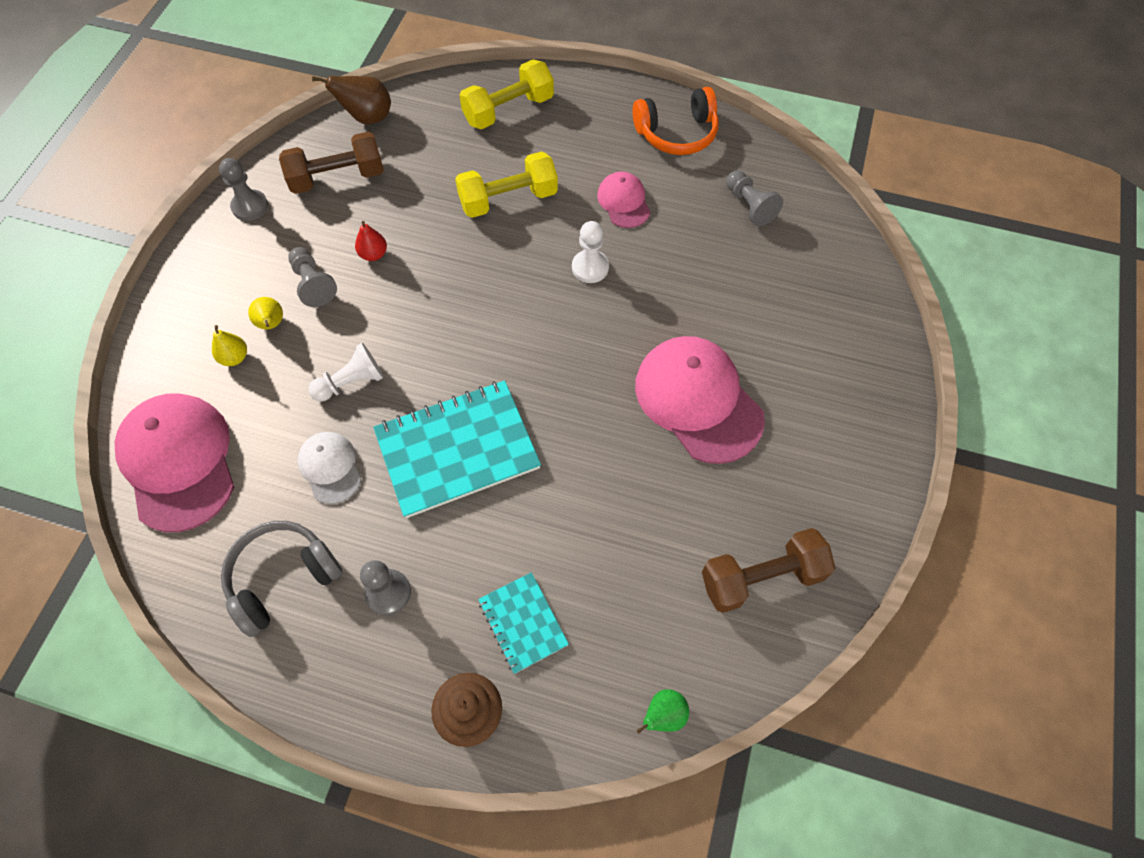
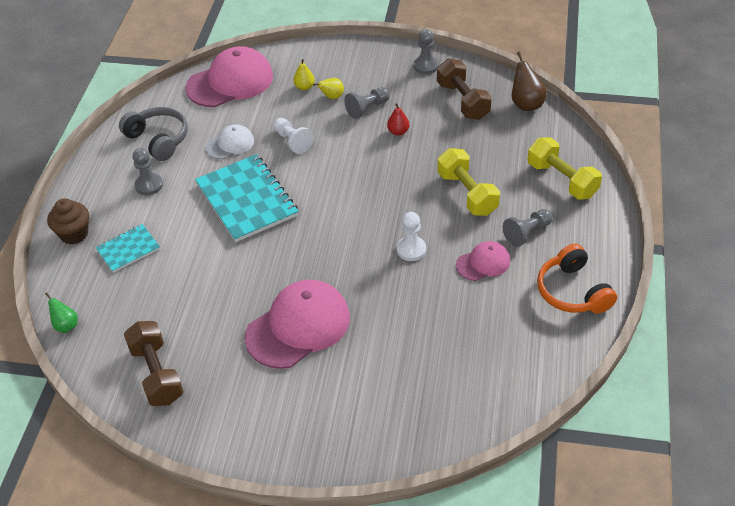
camera: 85 degrees right, 15 degrees down
(749, 206) = (502, 349): grey pawn -> grey pawn (527, 233)

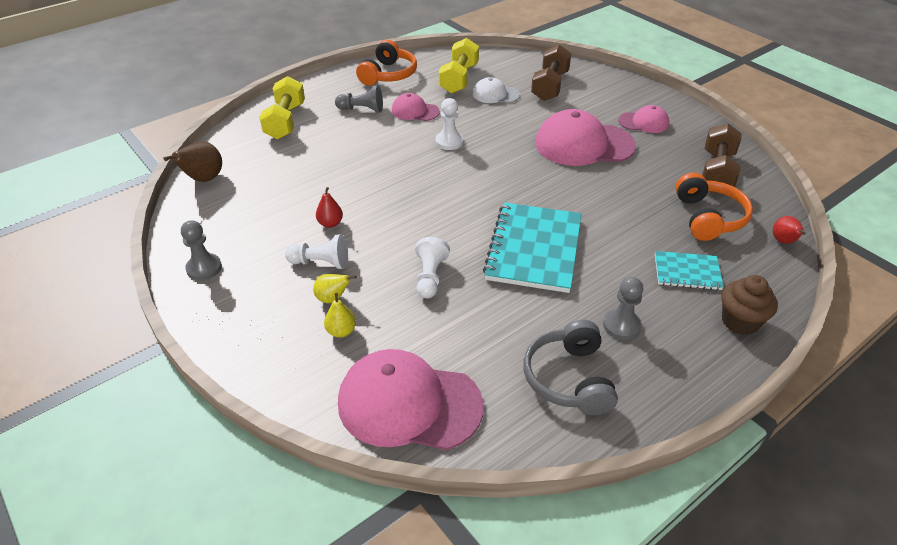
camera: 140 degrees left, 5 degrees down
(66, 325) = (784, 241): green pear -> red pear
(138, 311) = (708, 217): none -> orange headphones
(230, 144) = (494, 316): white cap -> white cap (495, 94)
(267, 400) = (643, 122): none -> pink cap
(367, 108) = (321, 263): grey pawn -> white pawn
(463, 101) = (238, 214): brown dumbbell -> brown dumbbell (550, 86)
(467, 193) = (358, 150): yellow dumbbell -> yellow dumbbell (459, 79)

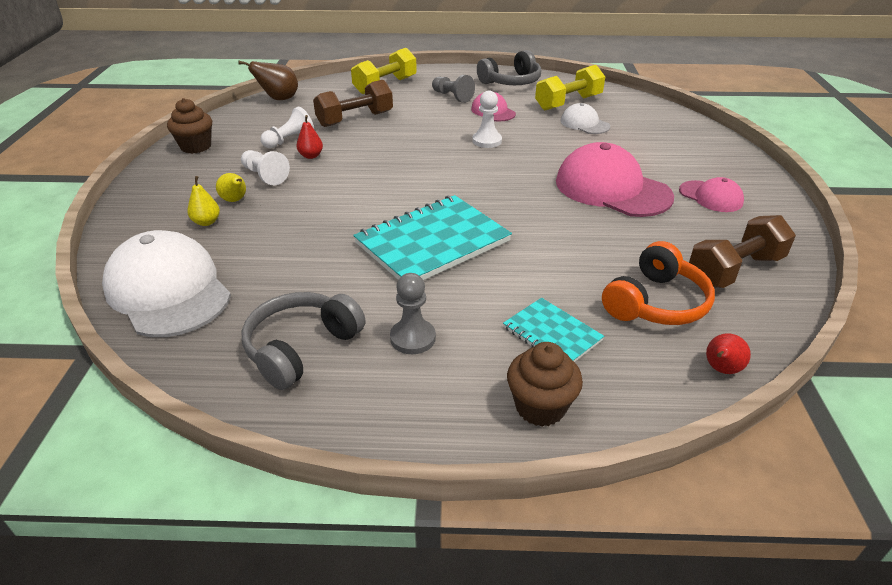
camera: 40 degrees right, 5 degrees down
(204, 268) = (196, 147): grey pawn -> brown cupcake
(388, 74) = (511, 82): orange headphones -> grey headphones
(409, 404) = (168, 290): pink cap -> white cap
(430, 277) = (320, 220): white pawn -> white pawn (289, 140)
(550, 86) = (650, 135): brown dumbbell -> brown dumbbell (355, 119)

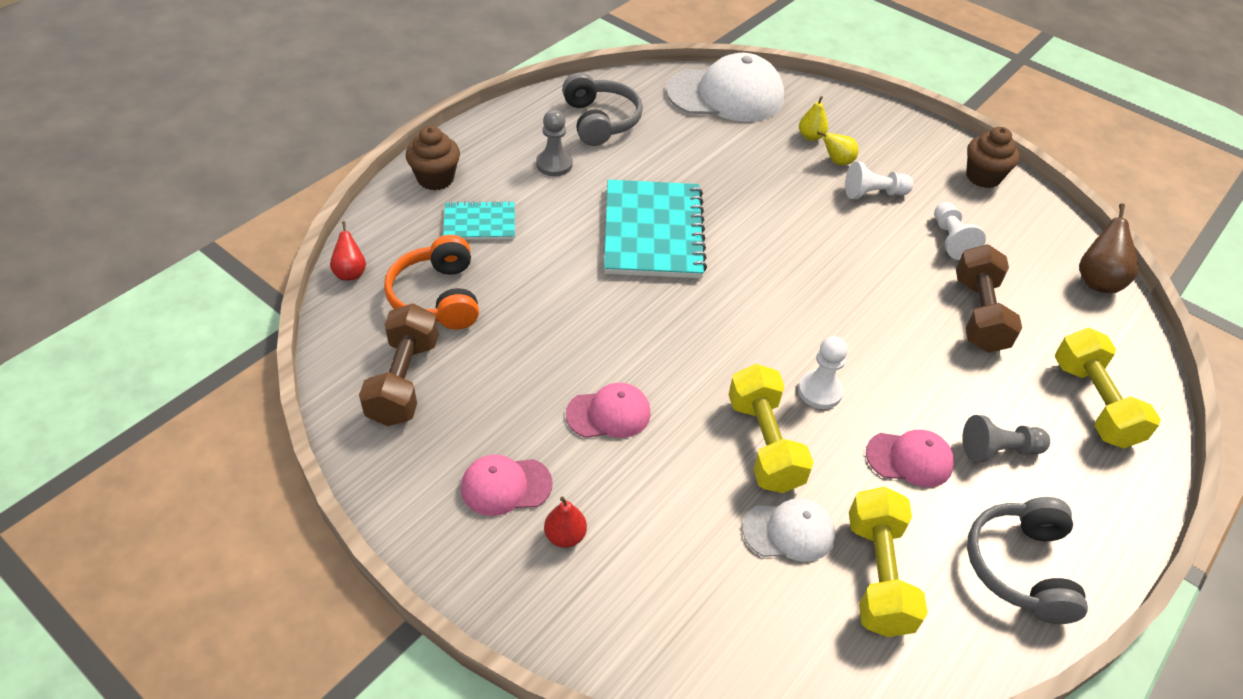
camera: 125 degrees right, 10 degrees up
(311, 156) = (896, 238): red pear -> red pear (565, 536)
(548, 143) = (764, 443): none -> yellow dumbbell
(612, 189) = (609, 414): pink cap -> pink cap, size x0.52

